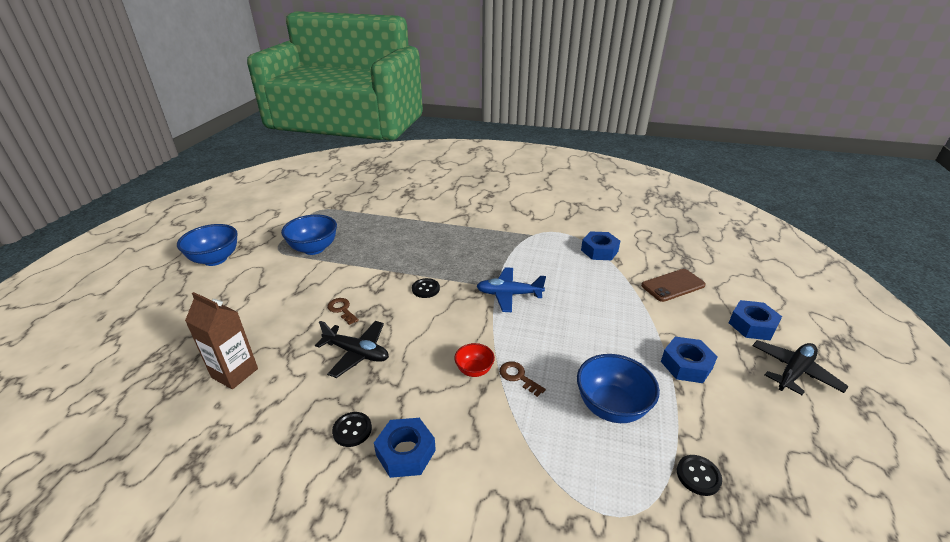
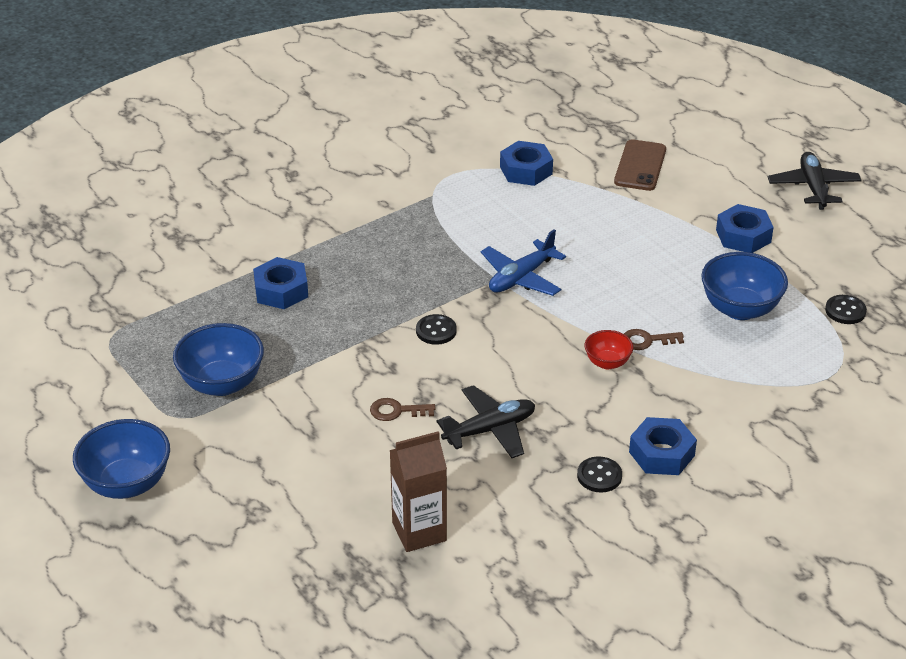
camera: 50 degrees left, 5 degrees up
(752, 325) = (743, 164): blue nut -> blue nut (281, 290)

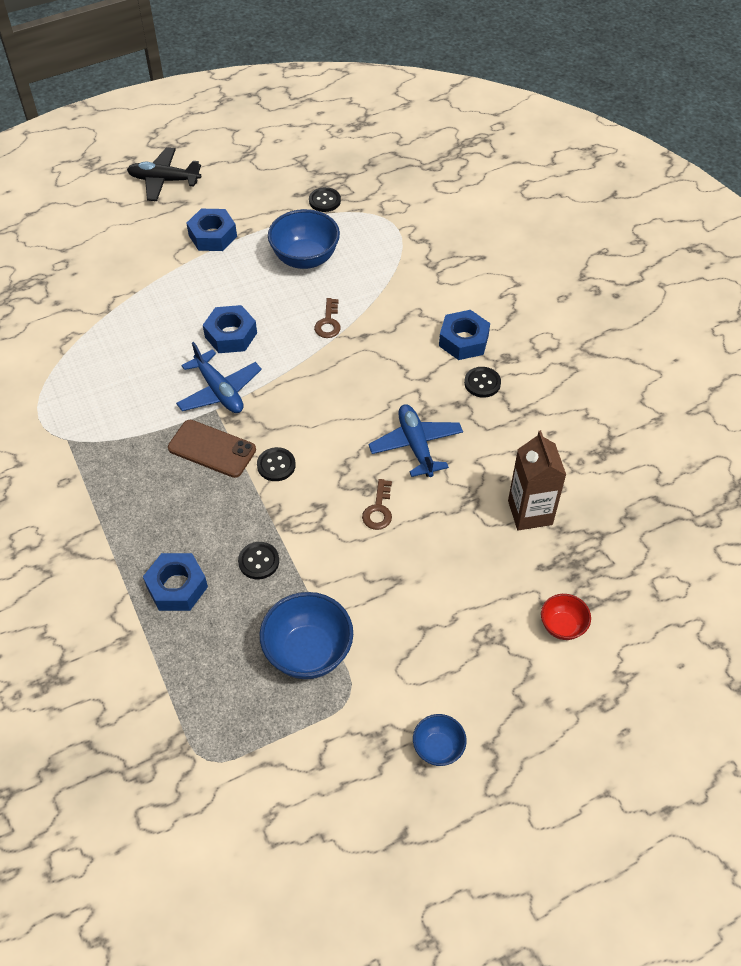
camera: 80 degrees left, 15 degrees up
(127, 484) = (438, 748): blue bowl -> blue bowl, size x0.55
(318, 337) = (258, 561): none -> black button
(490, 430) = (416, 445): black plane -> blue plane
(526, 170) = (58, 361): blue nut -> blue nut (231, 335)
(607, 363) = (349, 353): red bowl -> red bowl (562, 626)
(640, 166) = (87, 279): brown phone -> brown phone (212, 449)

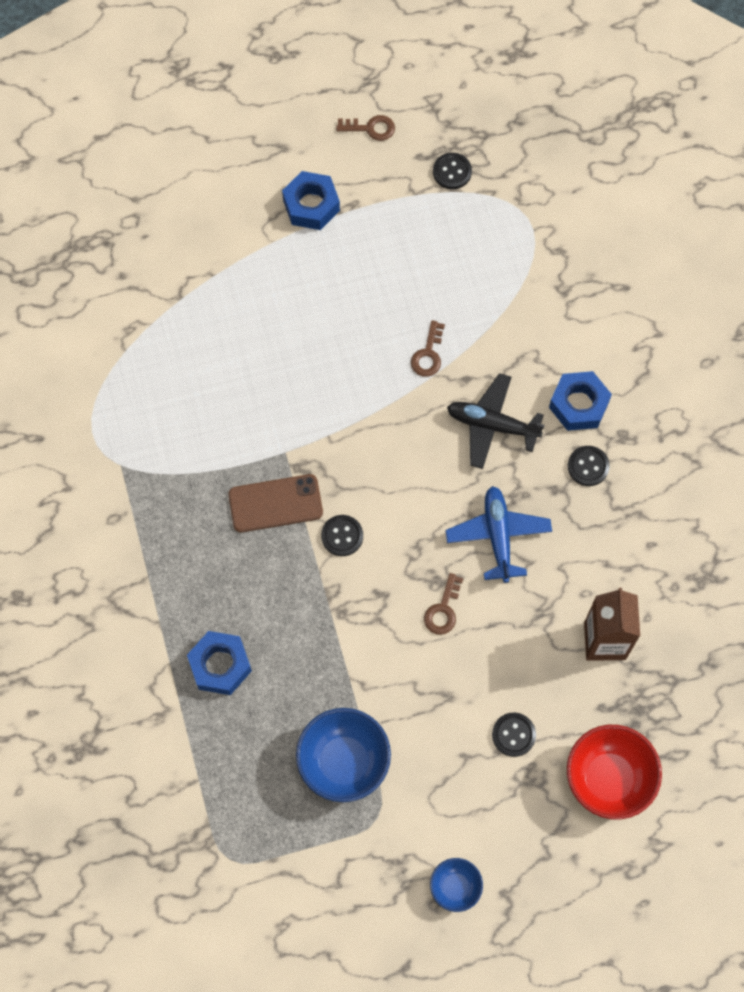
camera: 10 degrees right, 15 degrees up
(164, 180) = (263, 110): black plane -> black plane (492, 425)
(212, 449) = (275, 503): brown phone -> brown phone turned 45 degrees counterclockwise
(219, 391) = (292, 429): blue plane -> none
(231, 335) = (315, 354): blue nut -> none
(253, 181) = (370, 128): none -> brown key
(258, 561) = (307, 650): black button -> black button (513, 735)
(305, 258) = (415, 257): blue bowl -> none
(562, 626) = (608, 779): red bowl -> red bowl, size x1.81

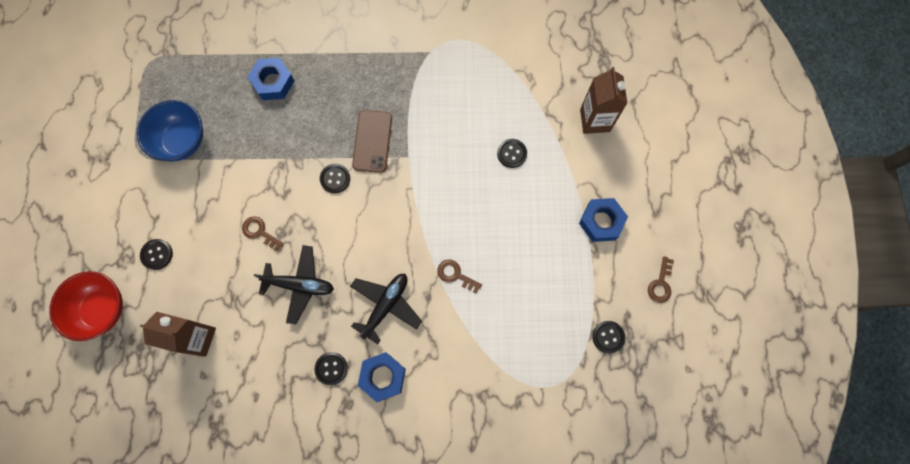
camera: 105 degrees right, 5 degrees up
(174, 238) = (595, 120): none -> brown carton
(247, 326) = (511, 154): none -> black button
(455, 887) = (76, 189): blue bowl -> none
(498, 536) = (299, 285): blue plane -> black plane

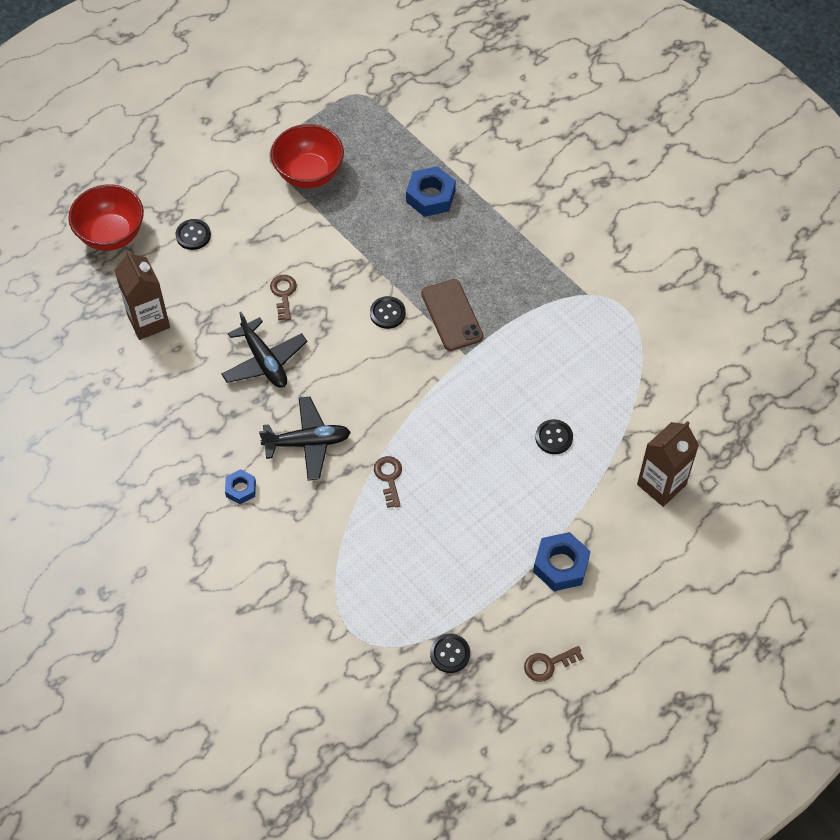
camera: 50 degrees right, 15 degrees down
(182, 141) = (309, 174): blue bowl -> red bowl
(331, 368) = (212, 442): black button -> none
(372, 141) = (452, 315): brown phone -> brown phone turned 75 degrees counterclockwise
(382, 377) = (240, 489): blue nut -> blue nut, size x0.59

